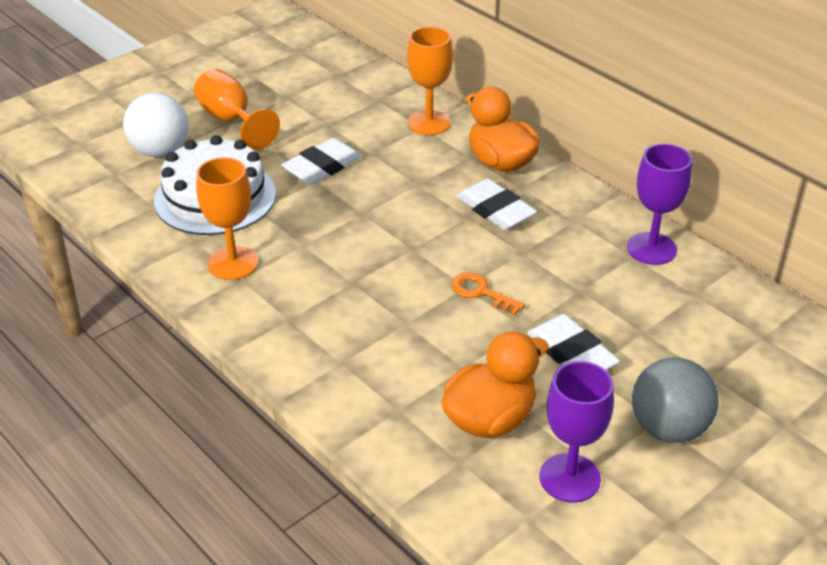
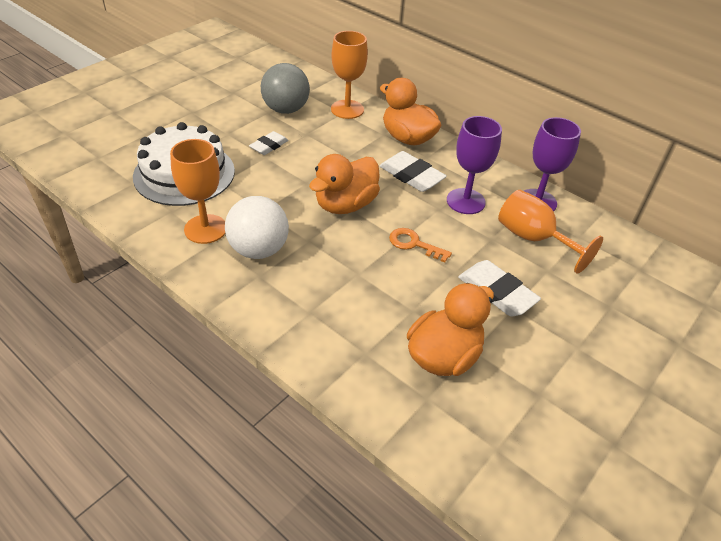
camera: 10 degrees left, 5 degrees up
(160, 151) = (134, 137): white ball -> white ball (259, 250)
(231, 120) = (191, 111): orange goblet -> orange goblet (533, 239)
(322, 167) = (269, 146): white eraser -> white eraser, size x0.63
(405, 242) = (345, 205): none -> orange duck
(569, 478) = (521, 406): purple goblet -> purple goblet (465, 201)
(668, 428) = (590, 354): grey ball -> grey ball (286, 110)

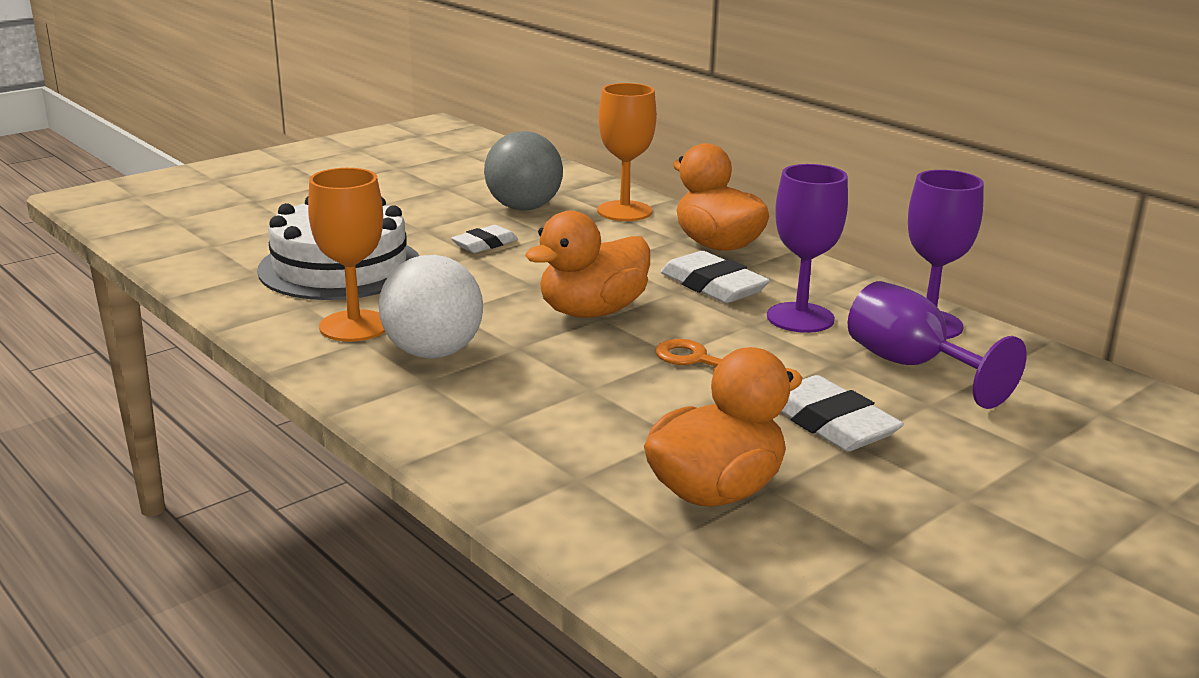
camera: 10 degrees right, 20 degrees down
(533, 239) = (912, 366): orange goblet -> purple goblet

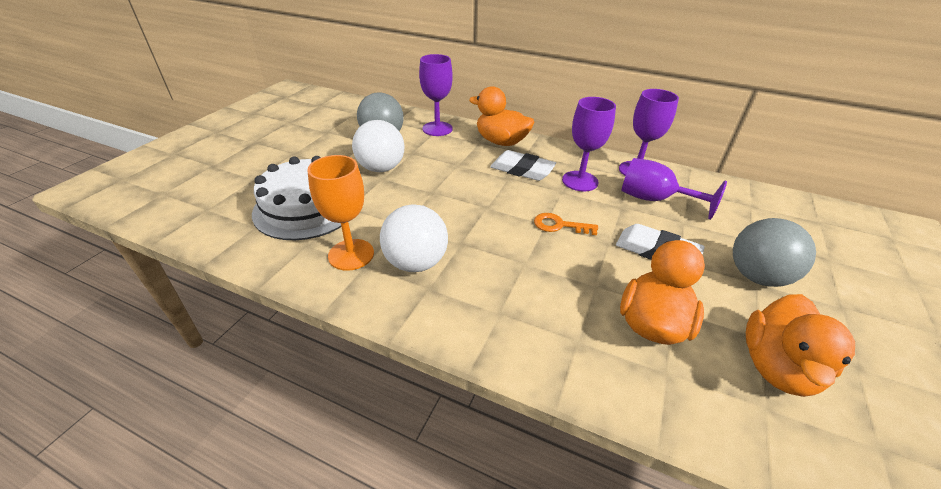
camera: 25 degrees left, 15 degrees up
(485, 244) = (381, 168): white eraser -> white ball
(592, 312) = (478, 204): orange duck -> orange duck (777, 367)
(624, 211) = (437, 129): orange goblet -> purple goblet
(977, 490) = (756, 276): none -> grey ball

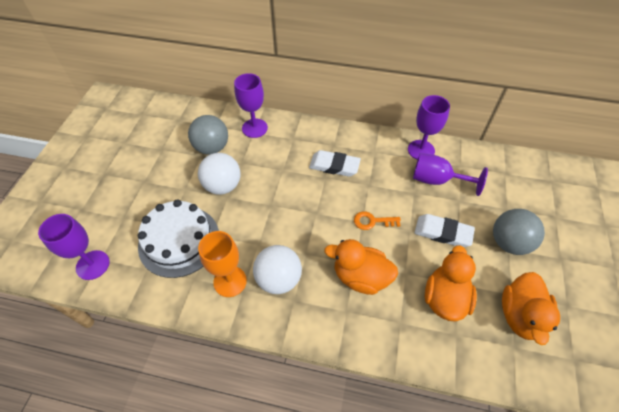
camera: 10 degrees left, 15 degrees up
(501, 142) = (311, 135): orange duck -> orange duck (360, 277)
(580, 181) = (380, 170): purple goblet -> purple goblet (93, 265)

